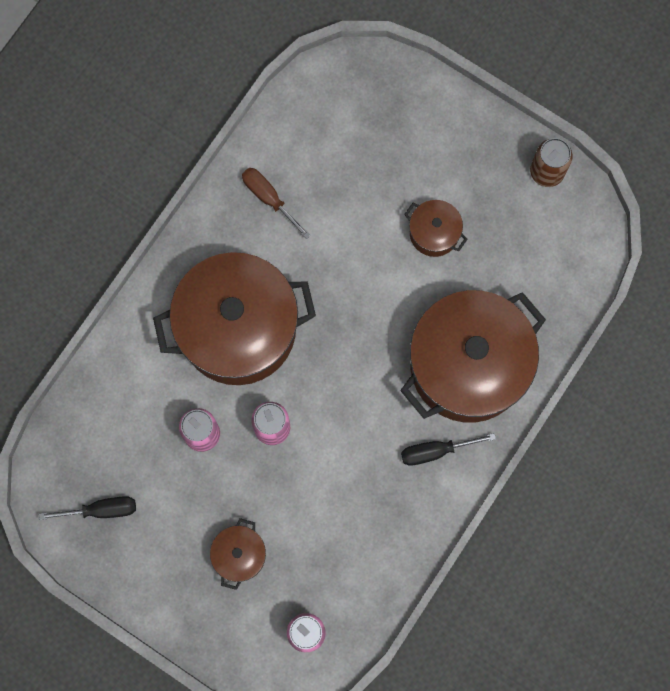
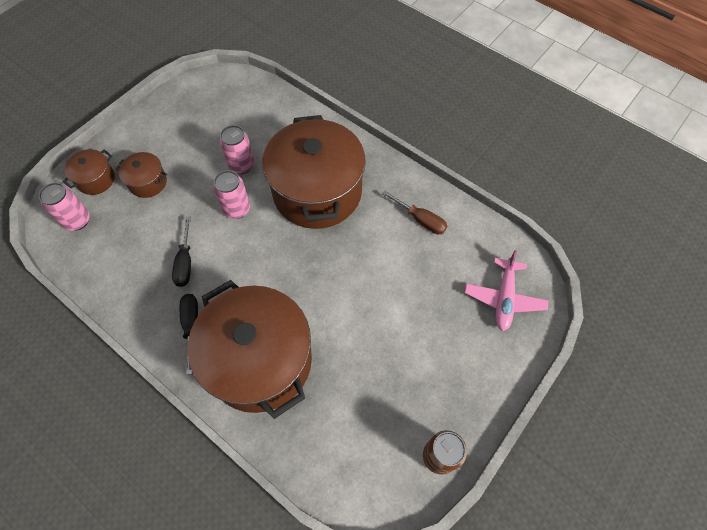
camera: 95 degrees right, 15 degrees down
(101, 510) = (202, 106): black screwdriver -> black screwdriver (185, 262)
(269, 198) = (420, 219): brown screwdriver -> brown screwdriver turned 75 degrees clockwise
(366, 103) = (504, 298): none -> pink plane
(434, 233) = (383, 343): brown pot -> brown pot (96, 179)

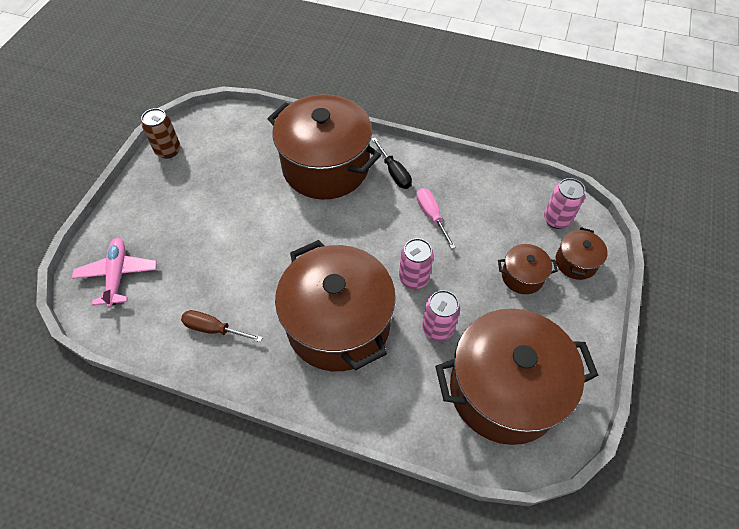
camera: 160 degrees right, 5 degrees down
(185, 262) = (431, 216): black screwdriver -> pink screwdriver
(221, 114) = (504, 390): none -> brown pot

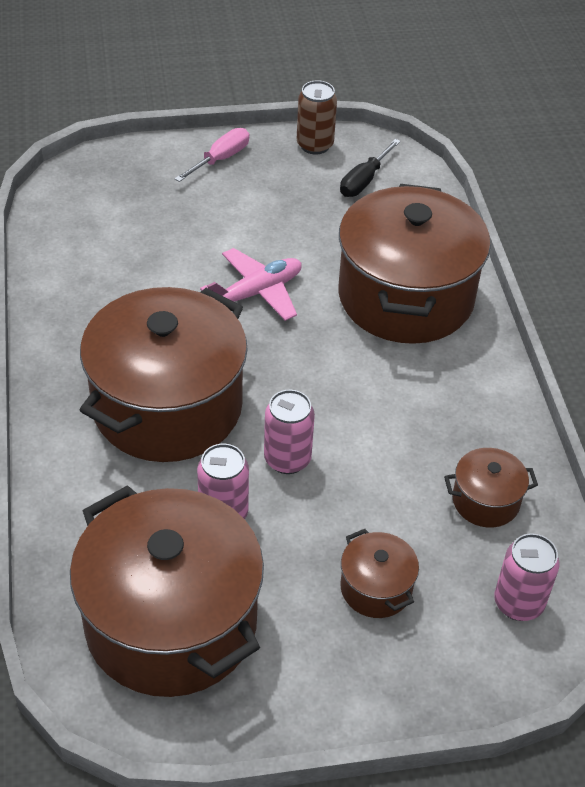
camera: 60 degrees right, 10 degrees down
(118, 275) = (114, 187): pink plane -> pink plane (256, 293)
(214, 329) = (93, 296): brown screwdriver -> none
(394, 172) = (454, 372): black screwdriver -> black screwdriver (364, 180)
(431, 216) = (407, 442): pink screwdriver -> pink screwdriver (220, 159)
(576, 262) = (451, 653): brown pot -> brown pot (485, 501)

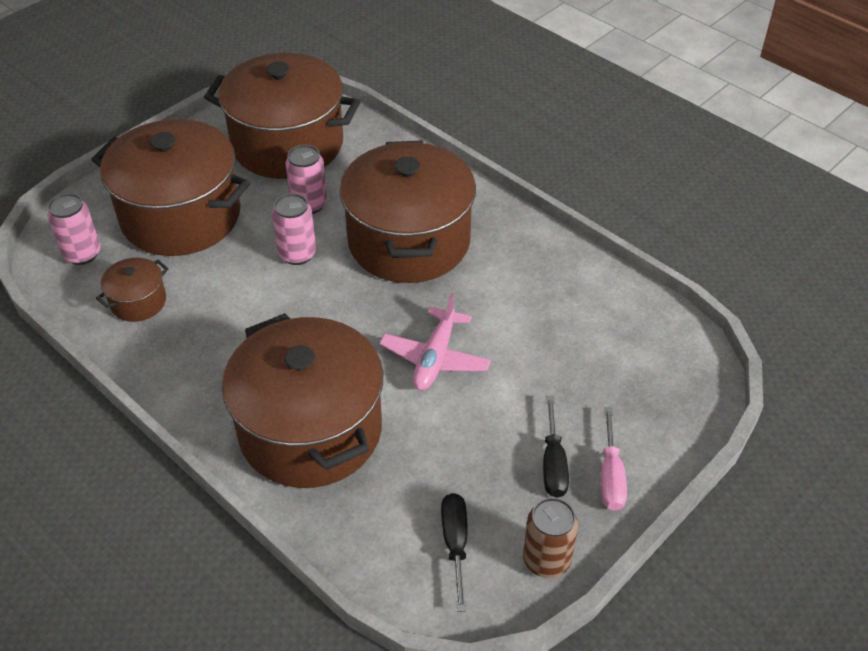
camera: 145 degrees right, 0 degrees up
(249, 184) = (553, 463): none -> black screwdriver
(376, 588) = (181, 216): brown pot -> brown pot, size x2.31

